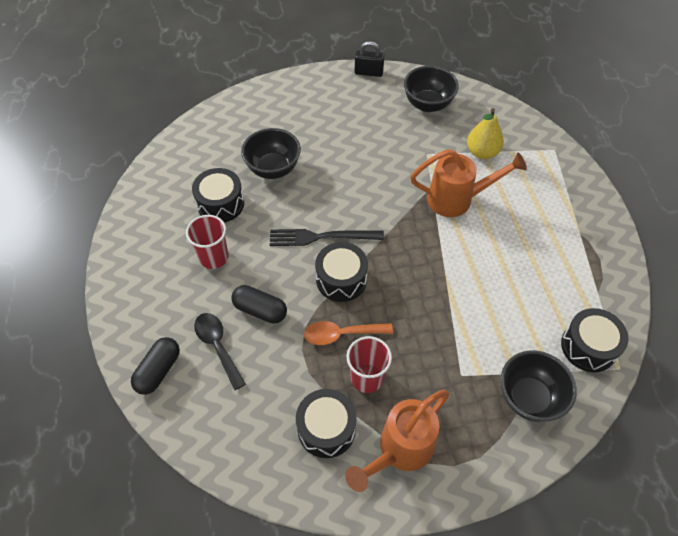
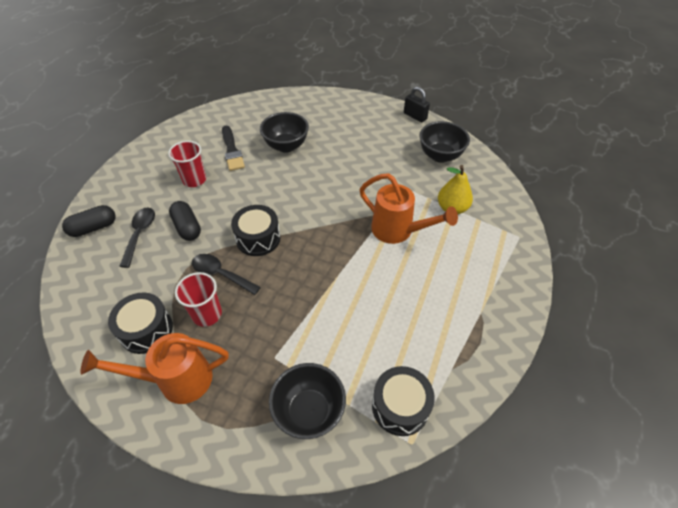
camera: 35 degrees right, 5 degrees down
(220, 204) = (232, 150): black drum -> black brush
(321, 237) = (273, 204): black fork -> none
(341, 334) = (221, 274): orange spoon -> black spoon

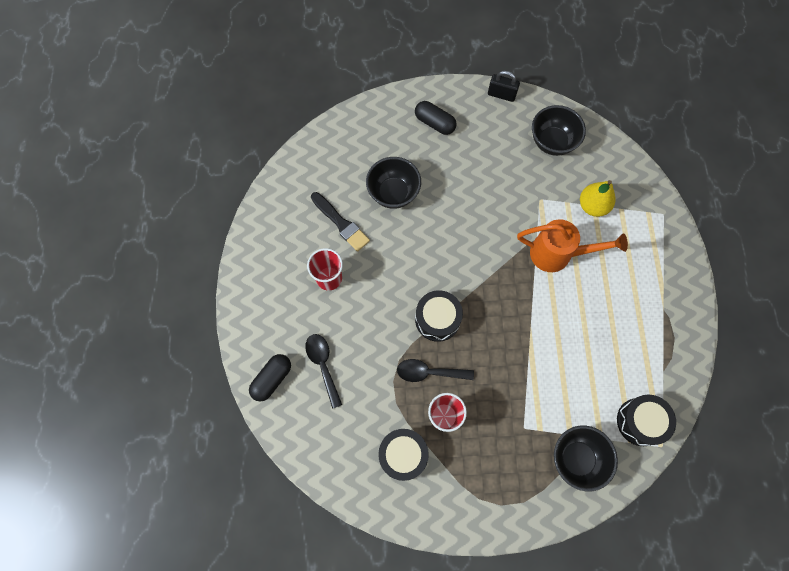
camera: 25 degrees left, 20 degrees up
(175, 380) = (459, 485): orange watering can -> none
(187, 227) = (363, 337): black capsule -> black capsule (434, 123)

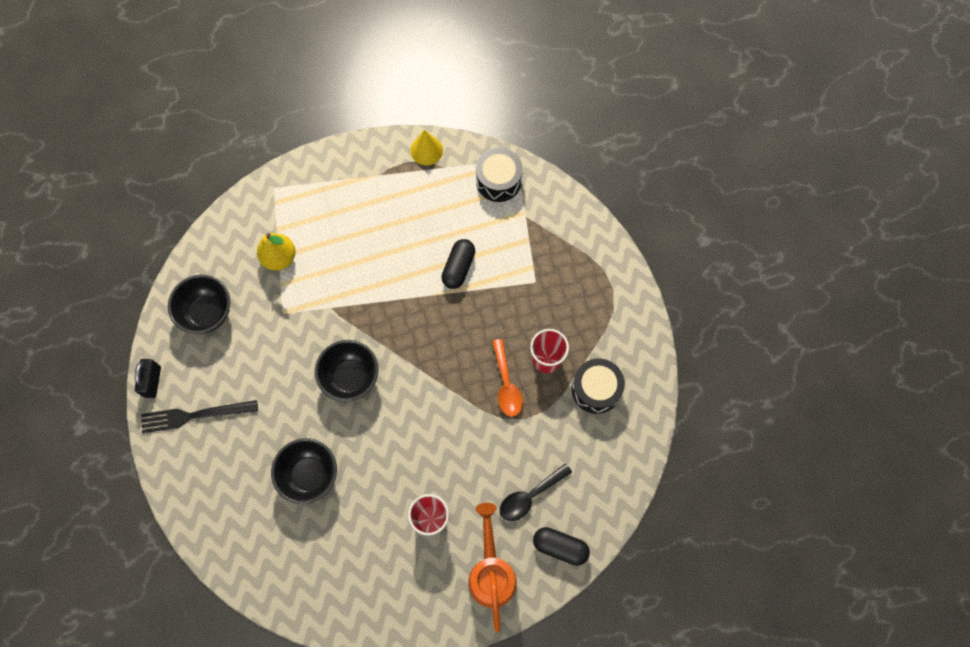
camera: 105 degrees left, 0 degrees up
(341, 223) = (361, 525): black brush -> none
(429, 372) = (506, 384): black spoon -> orange spoon
(434, 123) = (206, 451): black capsule -> black capsule (458, 268)
(437, 319) = (447, 389): black drum -> none
(465, 120) = (195, 415): none -> black fork
(558, 254) = (344, 282): orange watering can -> orange watering can (491, 572)
(577, 459) = (549, 230): black bowl -> black bowl (350, 377)
(684, 359) = (426, 150): none -> yellow cone

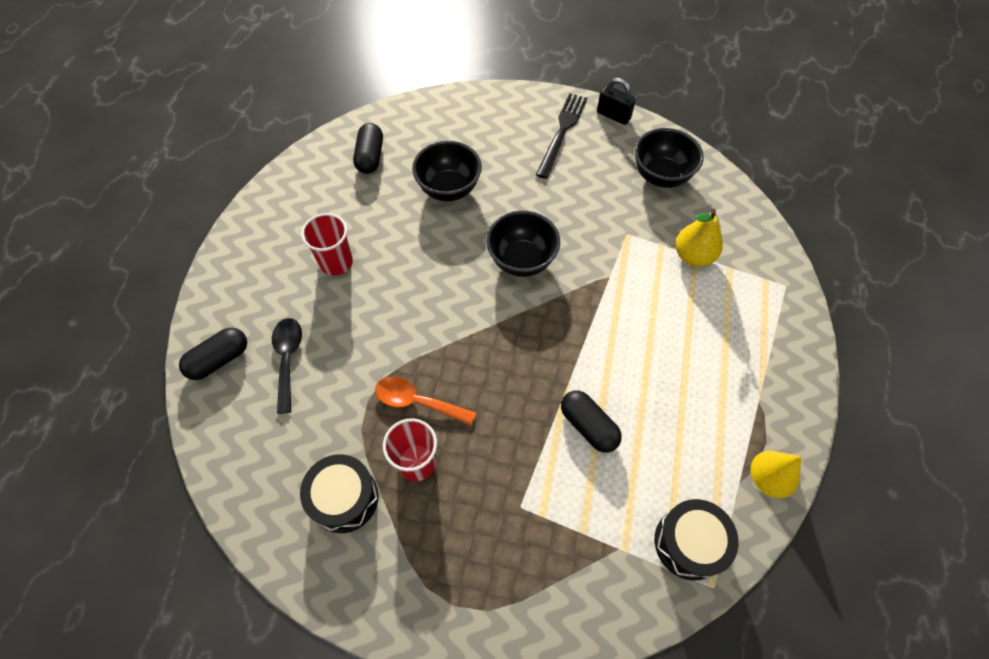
camera: 120 degrees right, 10 degrees down
(309, 567) = (370, 157): none -> black capsule
(491, 572) = (250, 287): orange watering can -> none

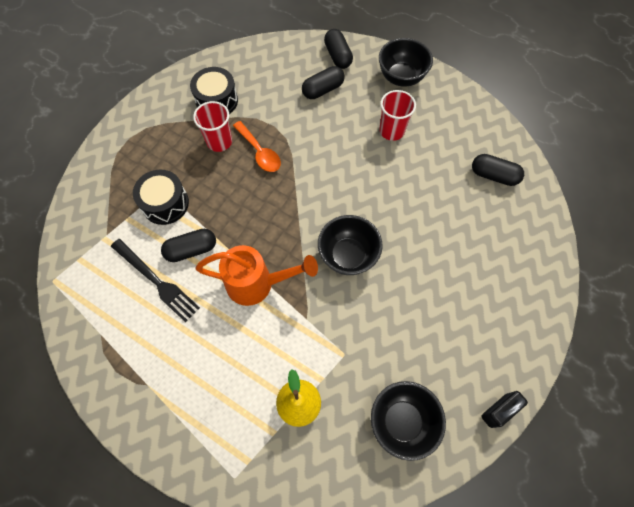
camera: 110 degrees right, 5 degrees up
(288, 359) = (323, 90): black spoon -> black capsule
(417, 401) = (259, 152): orange spoon -> orange spoon turned 105 degrees clockwise
(449, 189) = (441, 224): black bowl -> black bowl (401, 77)
(562, 132) = (486, 346): black fork -> black fork (156, 281)
(595, 335) = (258, 284): none -> orange watering can
(689, 543) = (84, 279): black drum -> black drum (165, 203)
(774, 473) = (91, 364): yellow cone -> none

